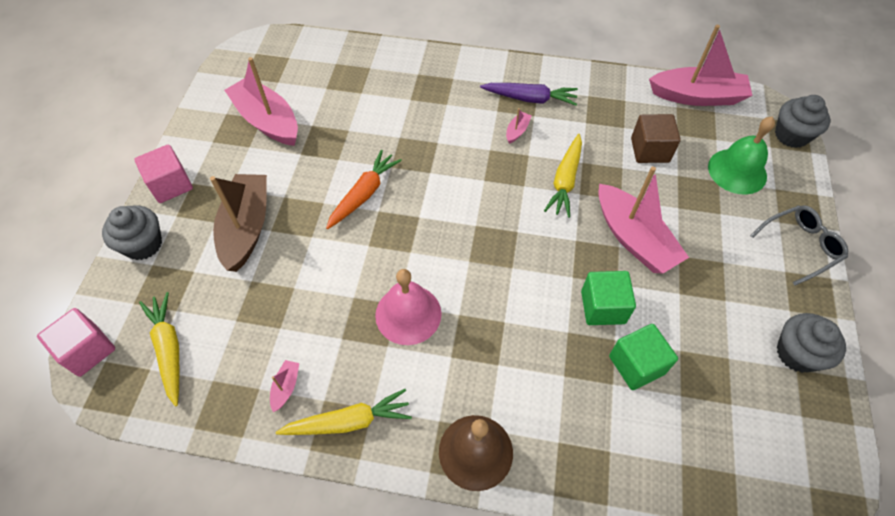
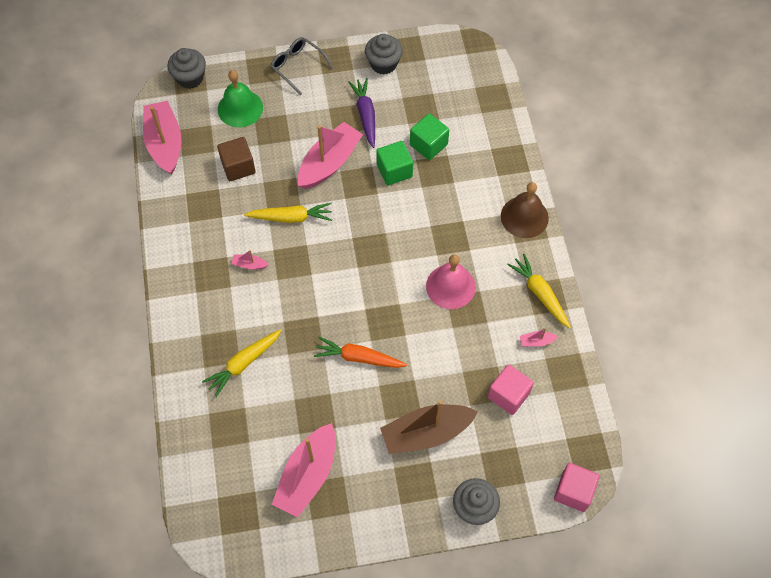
camera: 110 degrees left, 5 degrees up
(169, 349) = (546, 433): yellow carrot -> yellow carrot (243, 364)
(171, 185) = (409, 521): pink cube -> pink cube (508, 395)
(530, 99) = (207, 265): purple carrot -> purple carrot (365, 115)

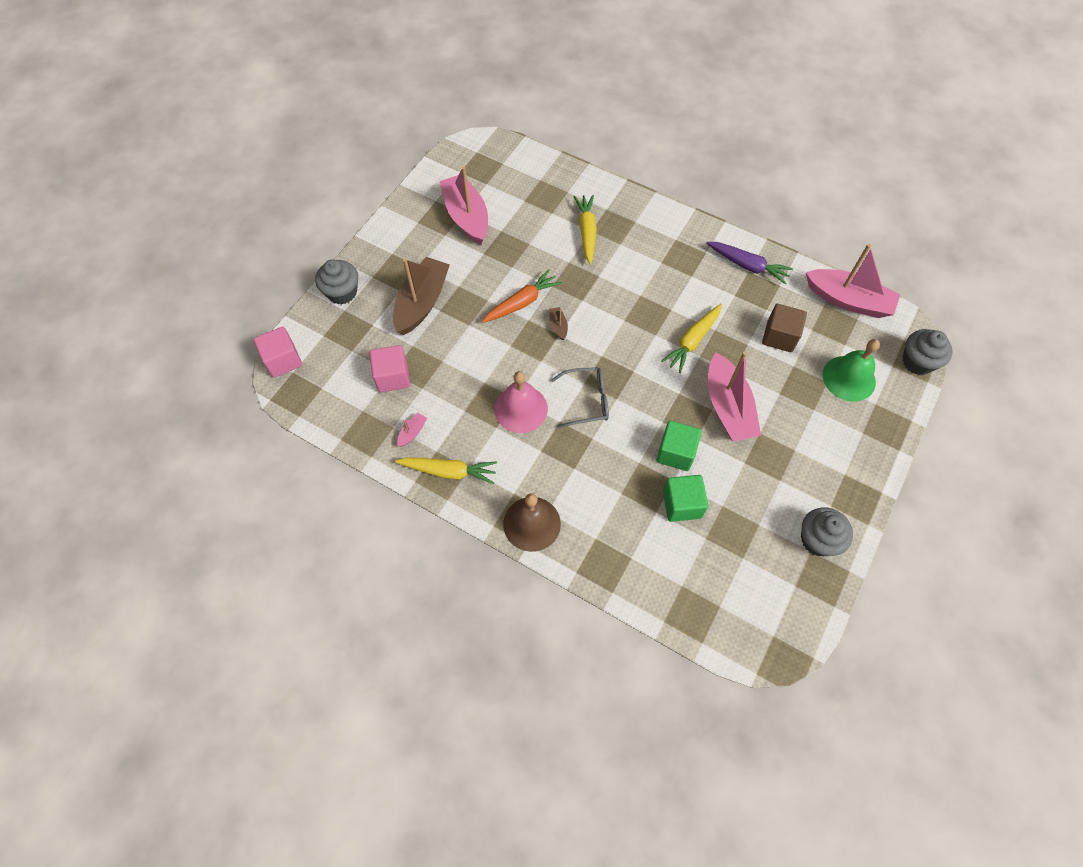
camera: 130 degrees right, 0 degrees up
(249, 265) = (670, 285): pink boat -> none
(297, 66) = (870, 458): grey glasses -> grey glasses (586, 401)
(357, 315) = (558, 326): none -> brown boat
(365, 115) = (761, 475): purple carrot -> purple carrot (747, 265)

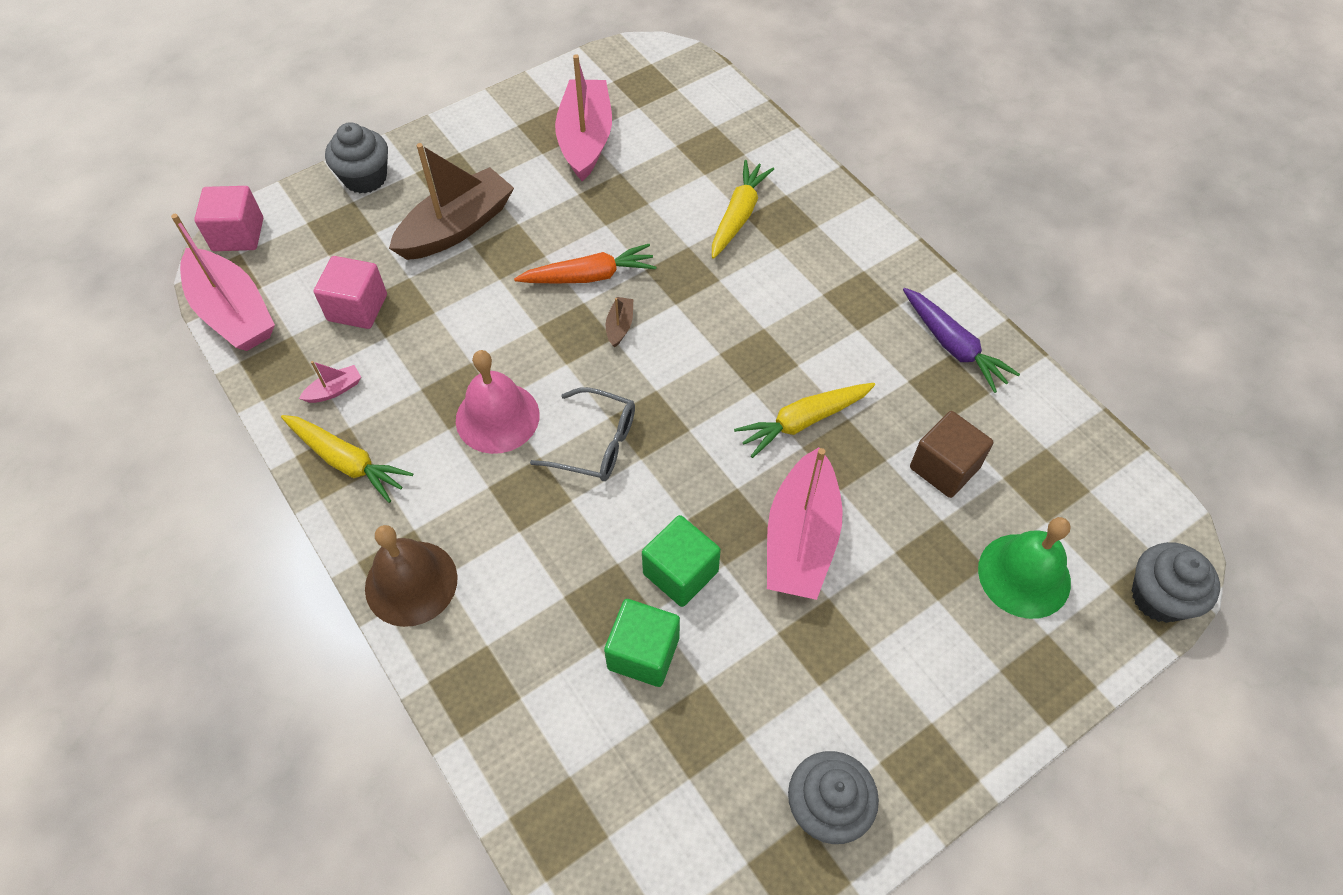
camera: 25 degrees right, 5 degrees down
(848, 300) = (1090, 456): pink boat -> pink boat (233, 312)

